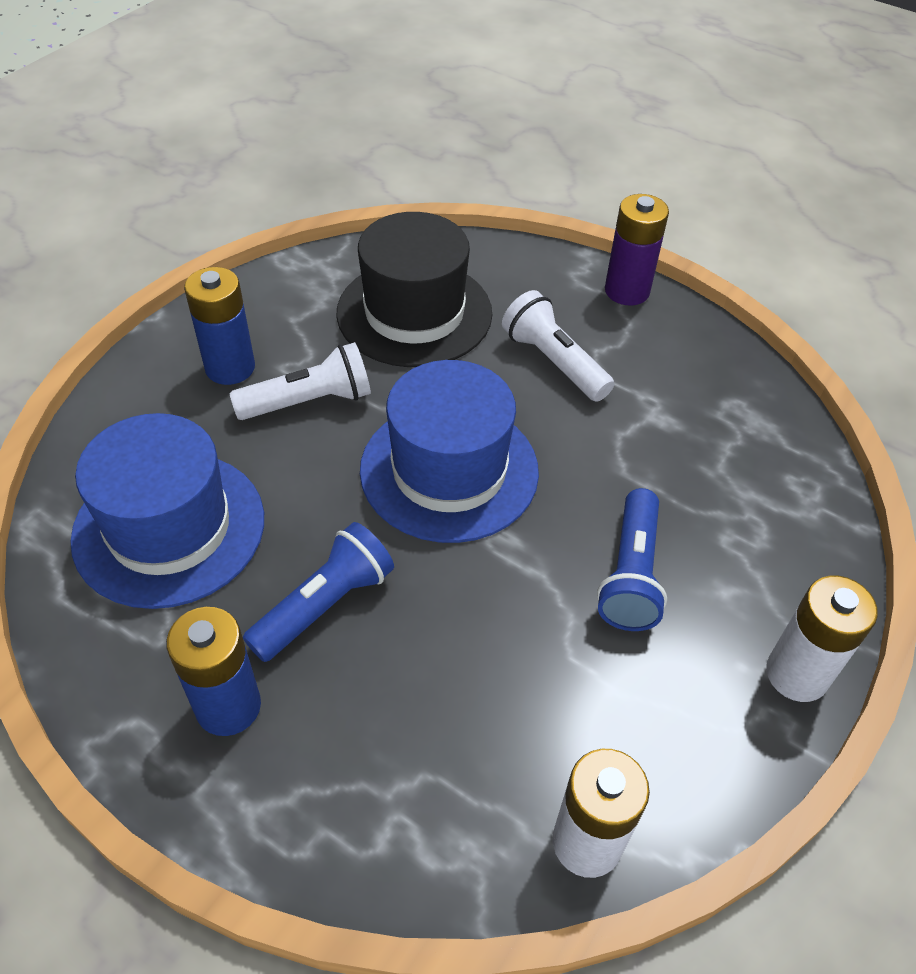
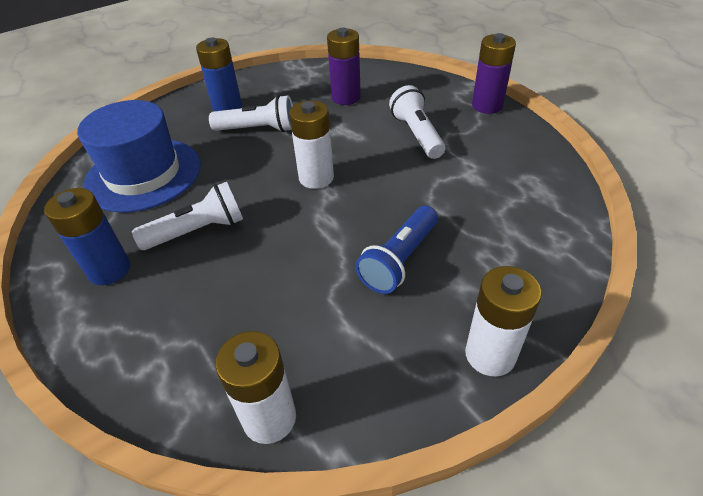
camera: 25 degrees right, 5 degrees down
(325, 605) = (198, 231): blue flashlight -> white flashlight
(414, 313) = (346, 97): black hat -> purple battery
(449, 470) = (316, 178): blue hat -> white battery

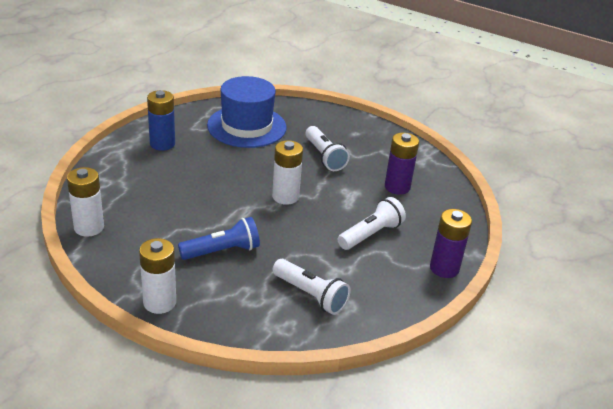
camera: 60 degrees right, 10 degrees down
(198, 231) = (207, 164): white flashlight -> white flashlight (311, 295)
(227, 107) = (342, 135): blue battery -> none
(399, 260) = (222, 251): blue flashlight -> blue flashlight turned 150 degrees clockwise

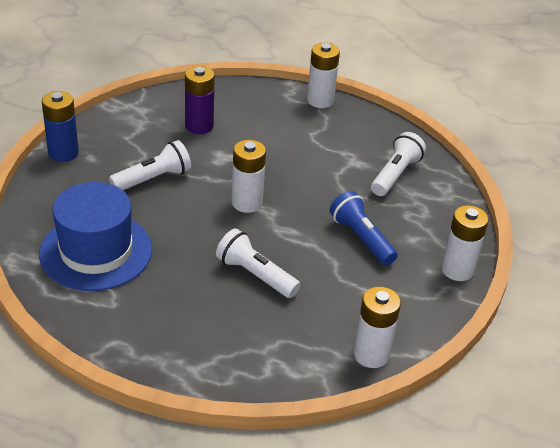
camera: 100 degrees left, 5 degrees up
(162, 144) = (164, 327): blue battery -> blue battery (63, 153)
(371, 234) = (289, 142): white flashlight -> white flashlight (255, 275)
(444, 268) = (320, 100): purple battery -> white battery

